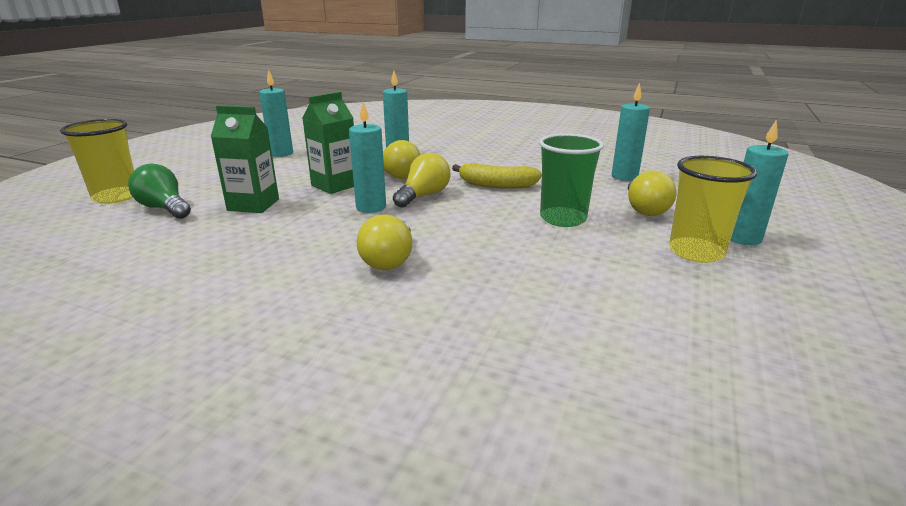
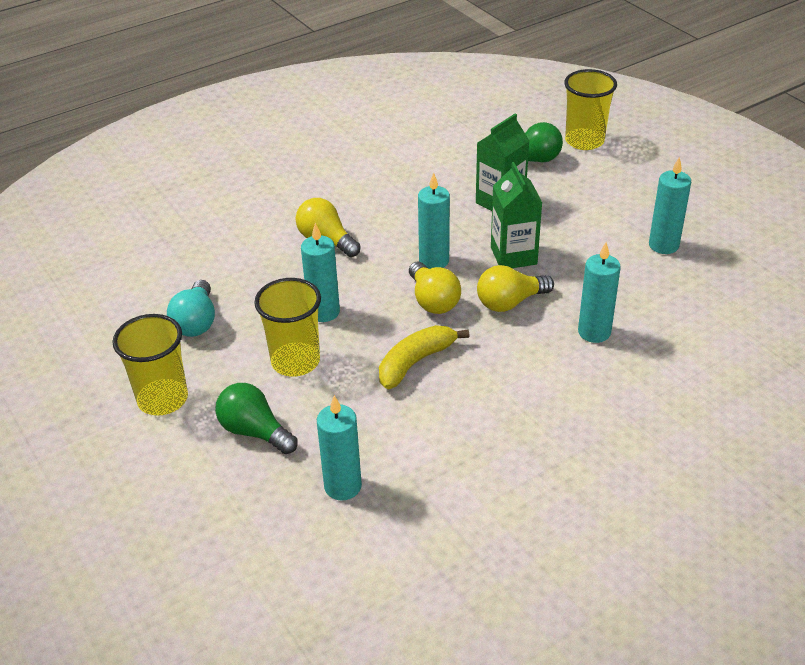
camera: 125 degrees right, 15 degrees up
(563, 219) = (295, 361): green cup -> yellow cup
(599, 278) = (196, 322): none -> turquoise light bulb
(644, 209) = (254, 431): yellow light bulb -> green light bulb
(743, 238) = (143, 450): turquoise candle -> turquoise candle (324, 312)

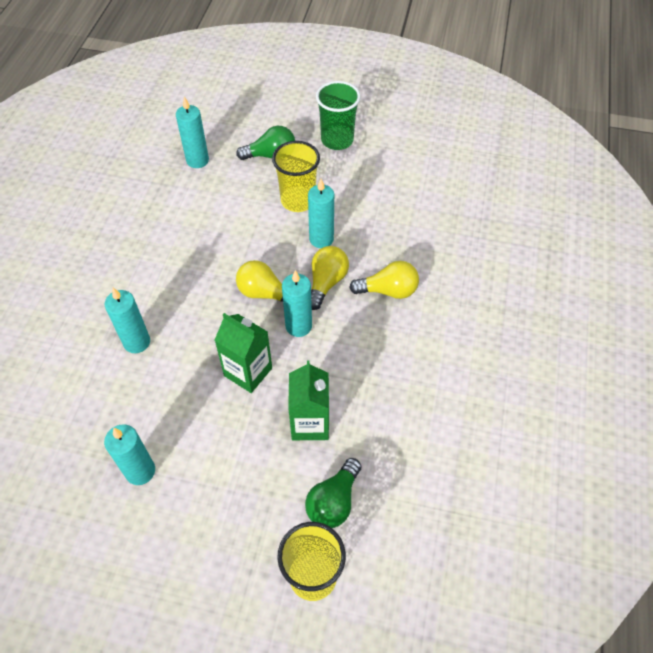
camera: 135 degrees right, 15 degrees up
(163, 399) = (337, 140): yellow cup -> green cup
(196, 322) = (382, 185): turquoise light bulb -> none
(415, 362) = (230, 244): yellow banana -> none
(510, 302) = (213, 327): yellow light bulb -> yellow light bulb (326, 283)

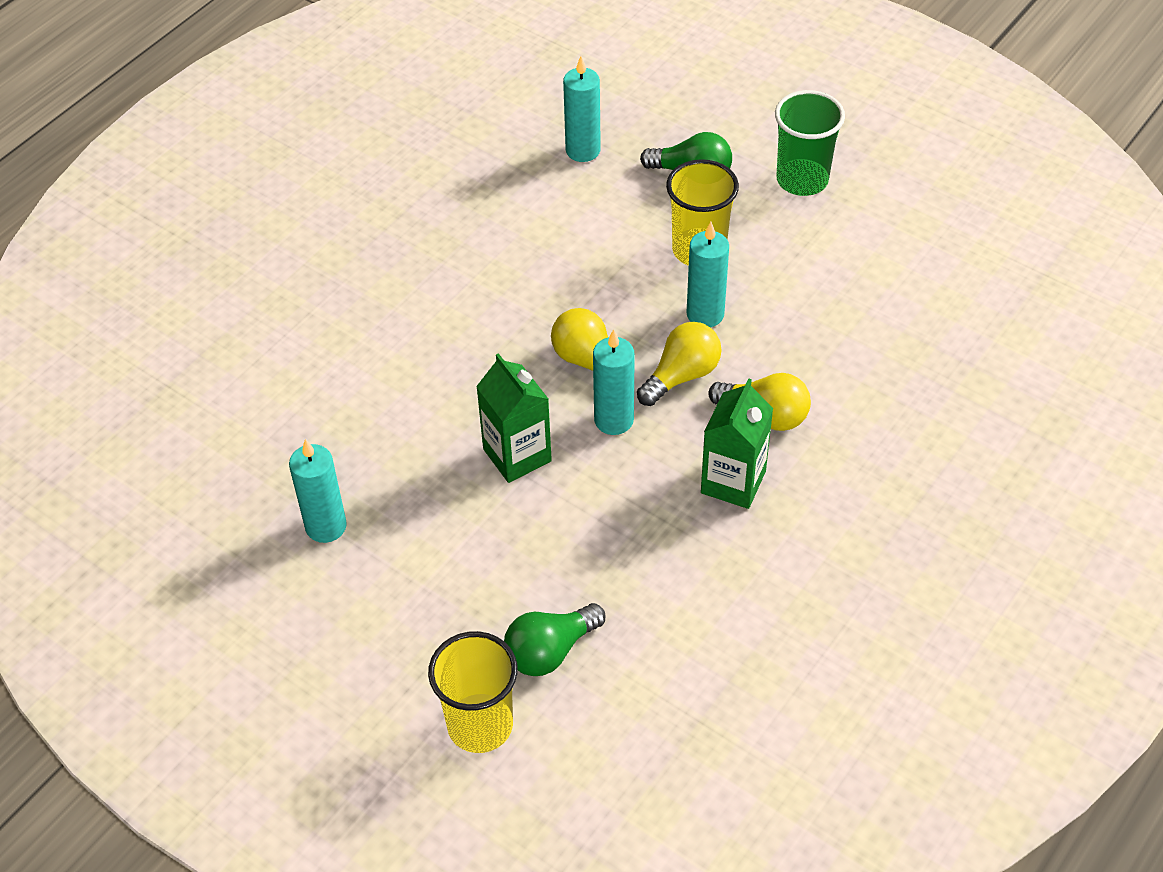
camera: 25 degrees right, 5 degrees down
(137, 342) = (391, 369): turquoise candle -> none
(310, 423) = (567, 547): green carton -> green carton (733, 482)

